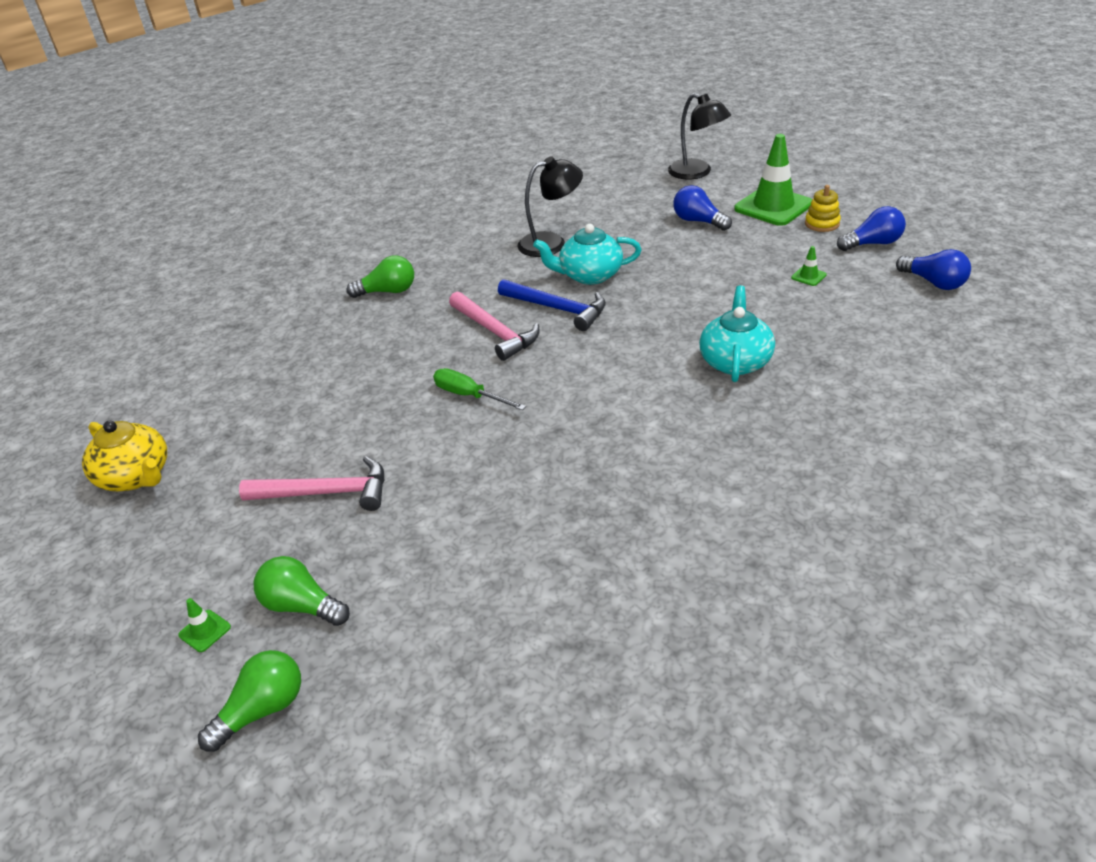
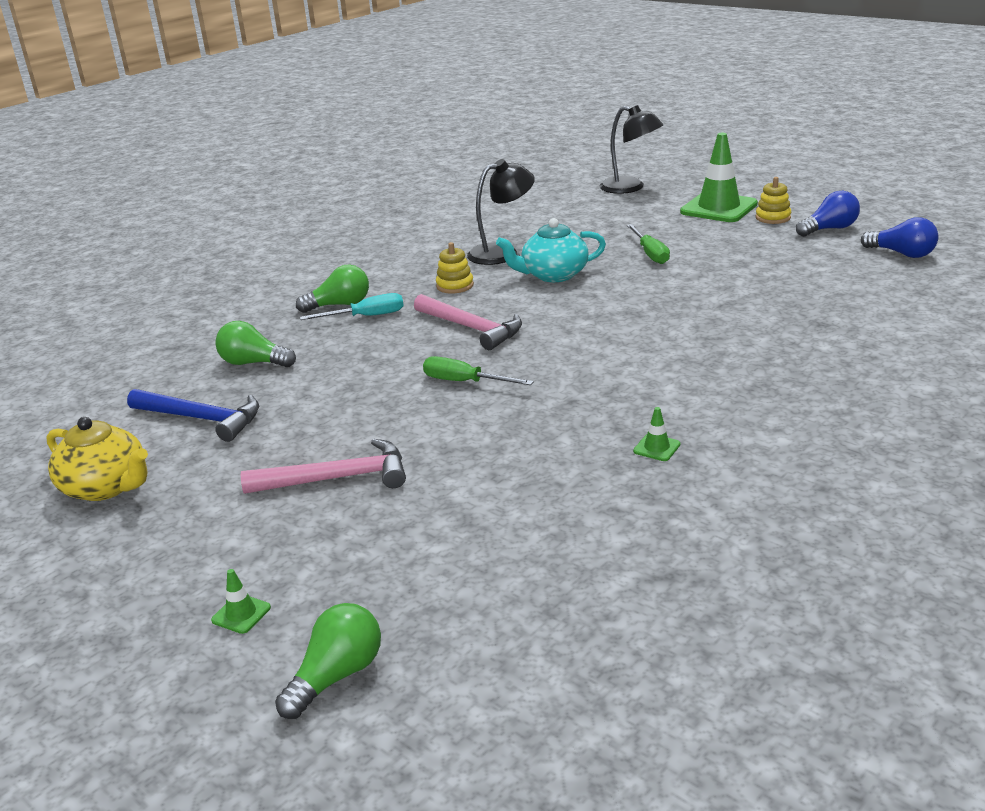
camera: 10 degrees left, 10 degrees down
(302, 606) = (347, 578): green light bulb -> green light bulb (254, 363)
(407, 308) = (366, 316): none -> turquoise screwdriver
(496, 279) = (455, 286): none -> yellow stacking toy
(557, 309) = (531, 304): blue hammer -> blue hammer (201, 419)
(688, 258) = (650, 254): none -> green screwdriver
(698, 221) = (648, 225): blue light bulb -> none
(735, 361) = (733, 330): turquoise teapot -> none
(808, 276) = (777, 258): green traffic cone -> green traffic cone (656, 448)

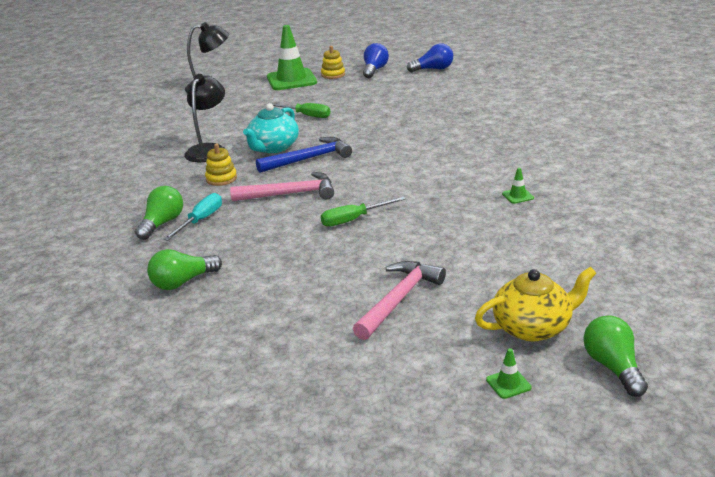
camera: 50 degrees left, 0 degrees up
(106, 487) = (258, 399): yellow teapot -> yellow teapot (533, 327)
(201, 419) = (228, 328): blue hammer -> blue hammer (309, 159)

